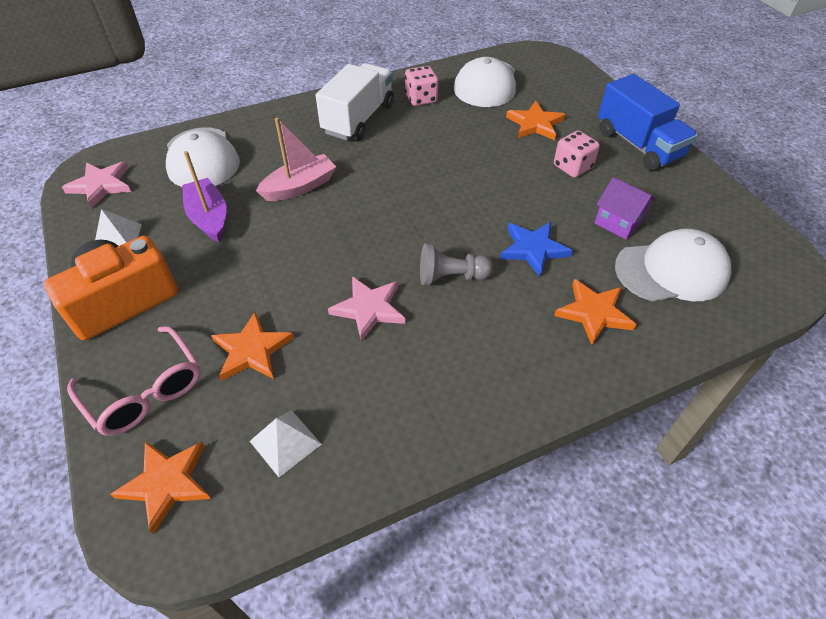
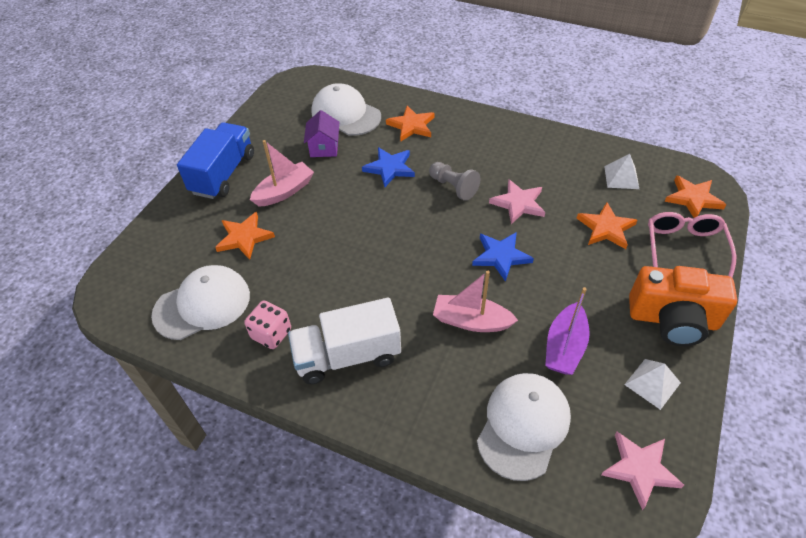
camera: 130 degrees left, 0 degrees up
(329, 246) = (501, 256): none -> blue star
(572, 167) = (284, 191): pink dice -> pink boat

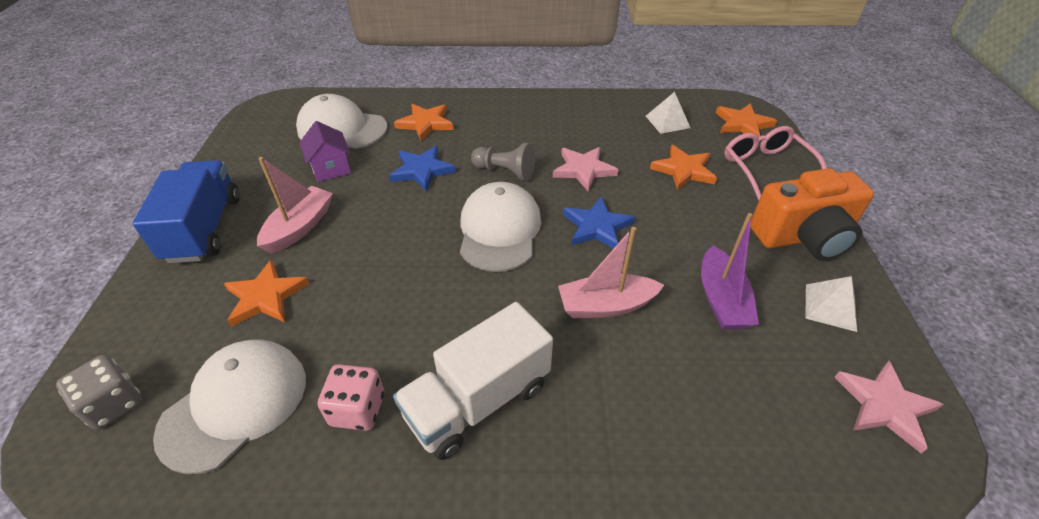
camera: 25 degrees left, 5 degrees down
(138, 280) = (114, 404): none -> grey dice
(523, 426) = (736, 406): white cap -> white cap (499, 230)

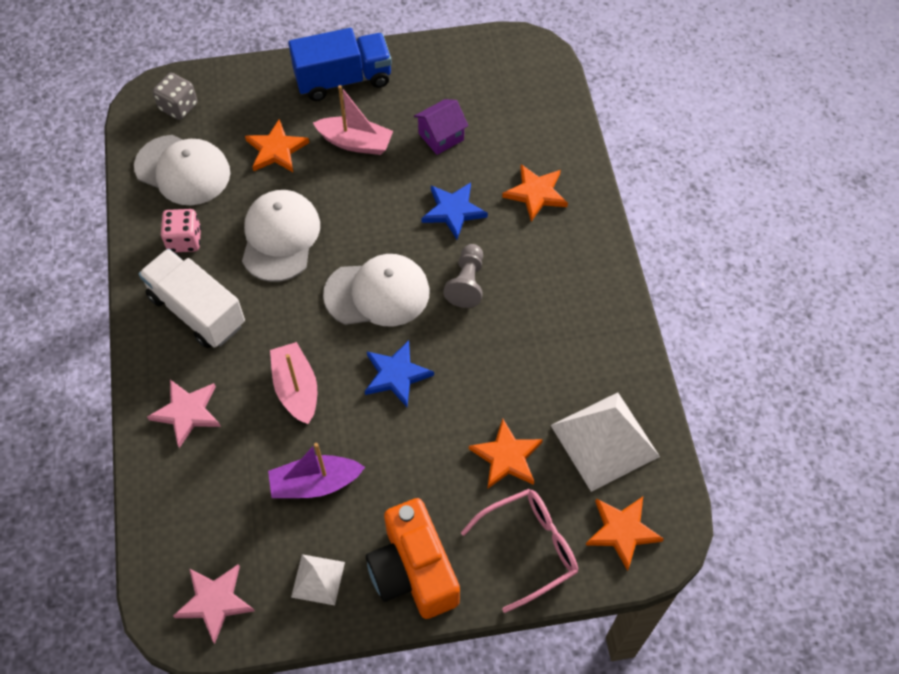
camera: 80 degrees right, 15 degrees up
(342, 129) = (507, 124): white cap -> white cap (280, 237)
(583, 170) = (485, 355): pink star -> pink star (187, 412)
(667, 121) = (605, 440): white pyramid -> white pyramid, size x1.90

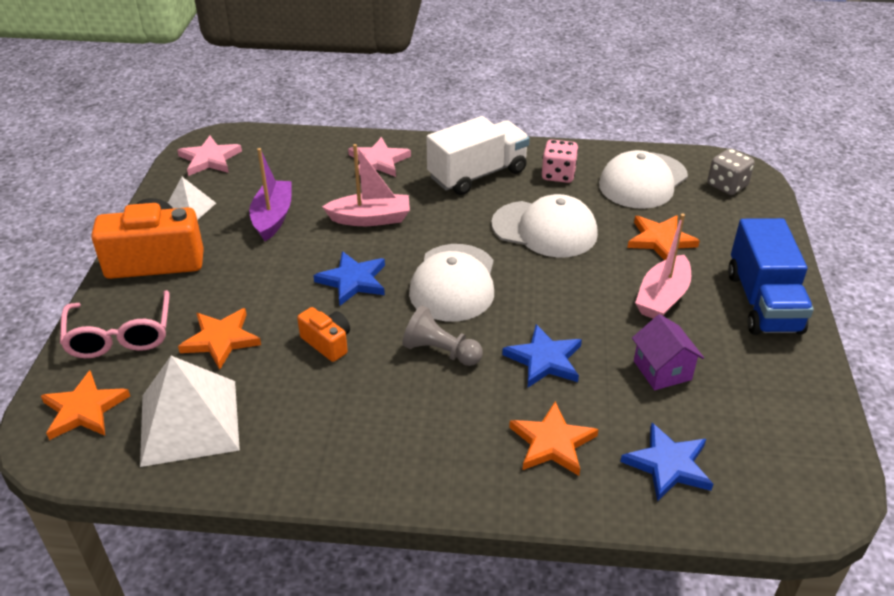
camera: 105 degrees right, 20 degrees down
(483, 369) = (327, 343): none -> orange camera
(531, 127) = (668, 465): none -> blue star

